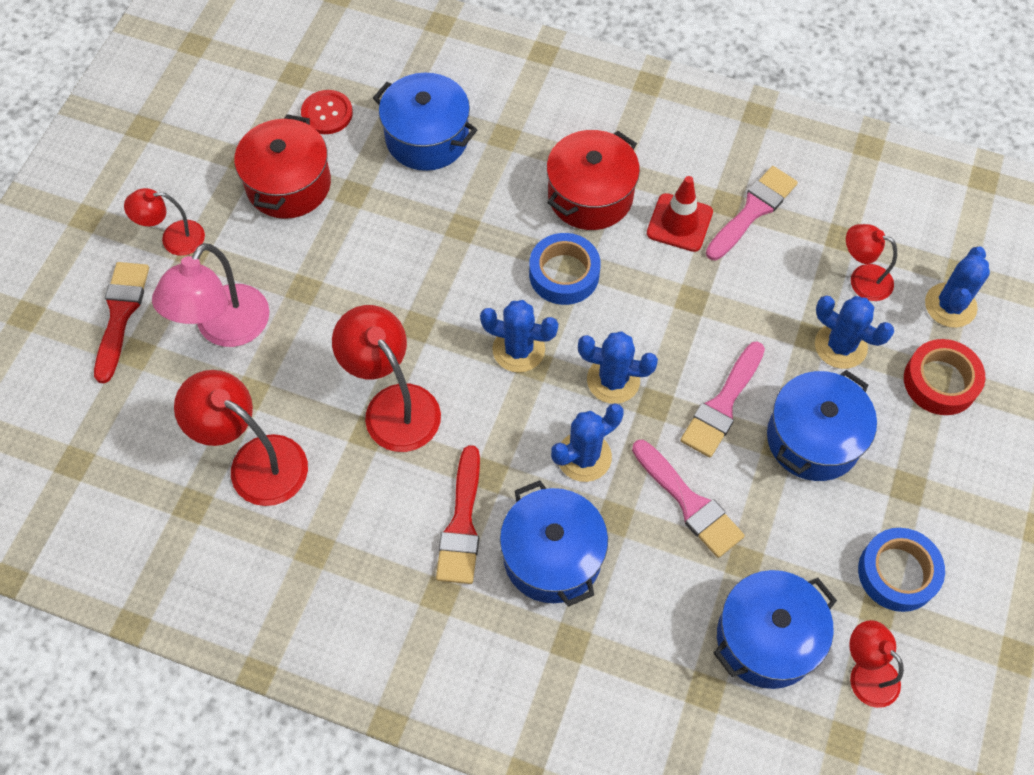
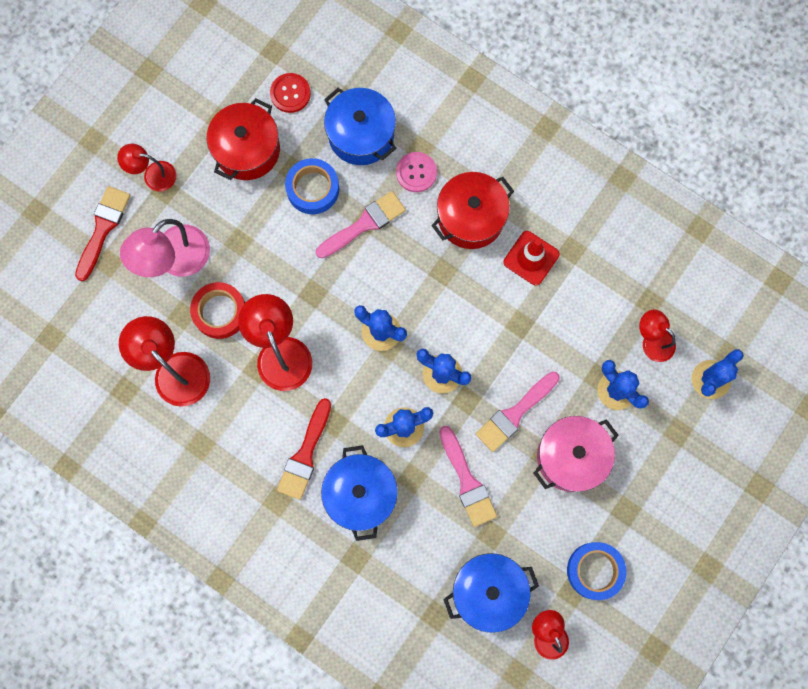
camera: 15 degrees right, 15 degrees up
(507, 163) = (416, 172): none -> pink button
(564, 274) = (432, 279): blue tape -> blue tape (313, 189)
(752, 211) = (590, 262): pink brush -> pink brush (364, 224)
(813, 439) = (571, 457): blue pot -> pink pot
(940, 382) = (679, 438): red tape -> red tape (220, 312)

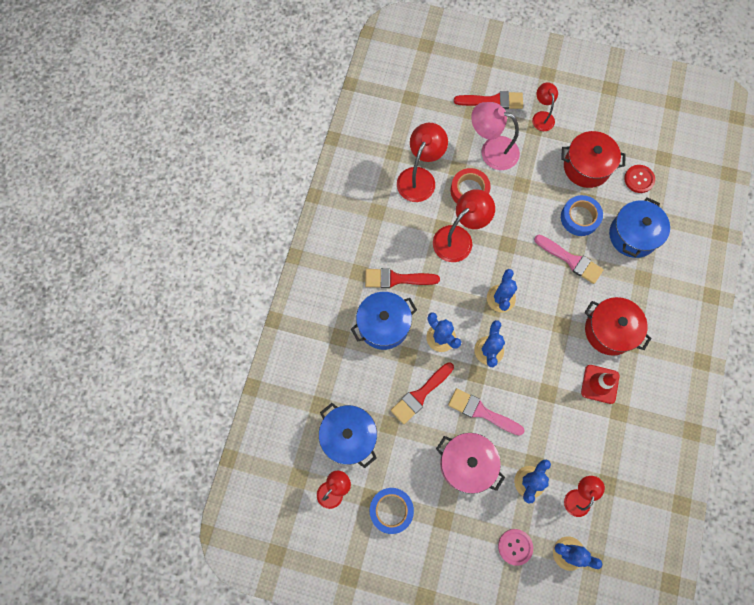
camera: 70 degrees right, 5 degrees down
(416, 172) = (624, 281): pink button -> pink button (515, 546)
(467, 481) = (420, 394): pink brush -> red brush

